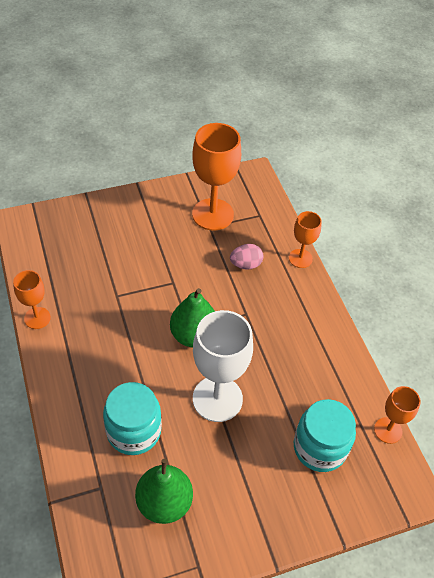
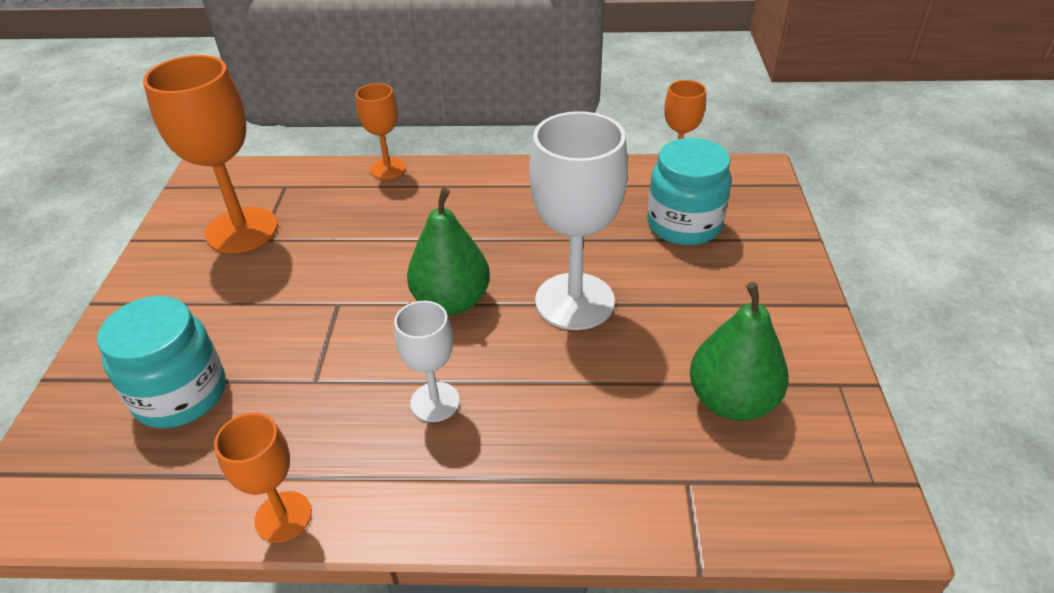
camera: 65 degrees left, 10 degrees down
(118, 353) = (435, 402): none -> white goblet
(134, 431) = (595, 412): turquoise jar -> turquoise jar (181, 394)
(245, 264) = (361, 219): pink egg -> none

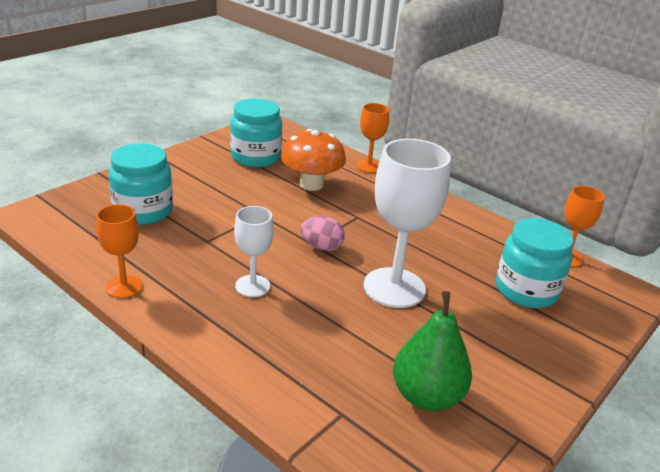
camera: 35 degrees right, 10 degrees down
(242, 230) = (255, 157): orange goblet -> turquoise jar
(351, 228) = (311, 184): none -> orange mushroom
(452, 301) = (321, 247): green pear -> pink egg

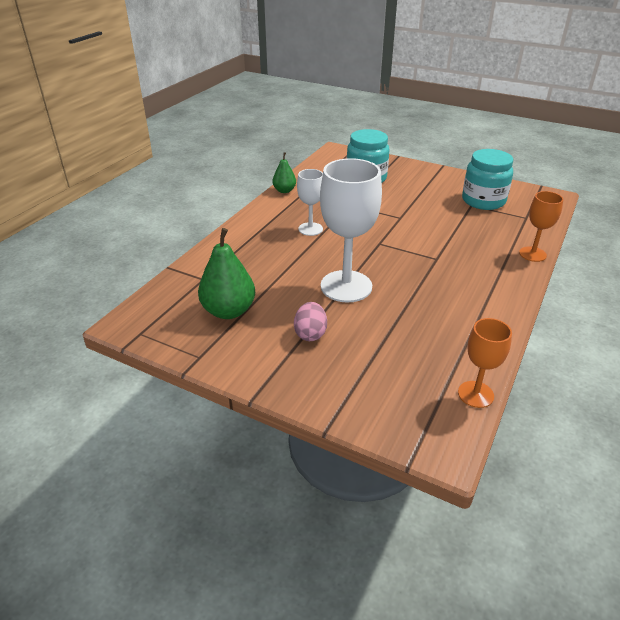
camera: 80 degrees right, 5 degrees up
(124, 286) = (284, 190): orange goblet -> green pear
(311, 184) = (466, 231): orange mushroom -> none
(321, 247) = (377, 248): pink egg -> pink egg (310, 334)
(526, 290) = (391, 362): turquoise jar -> none

